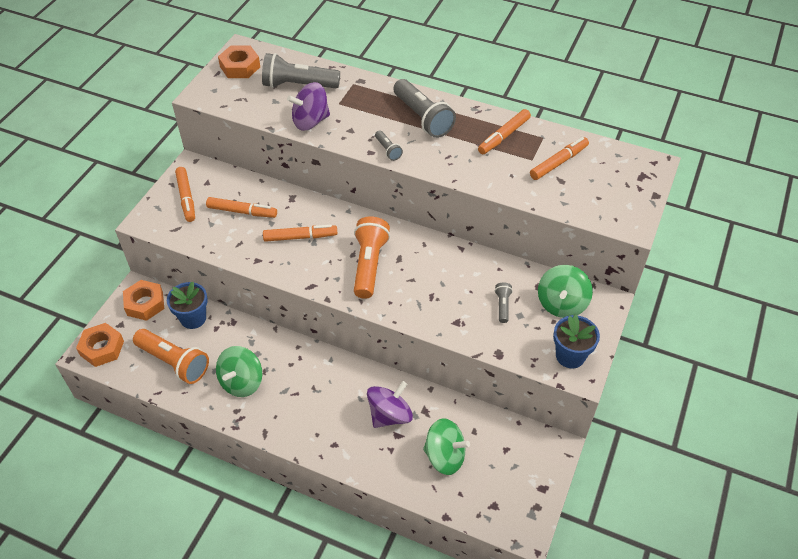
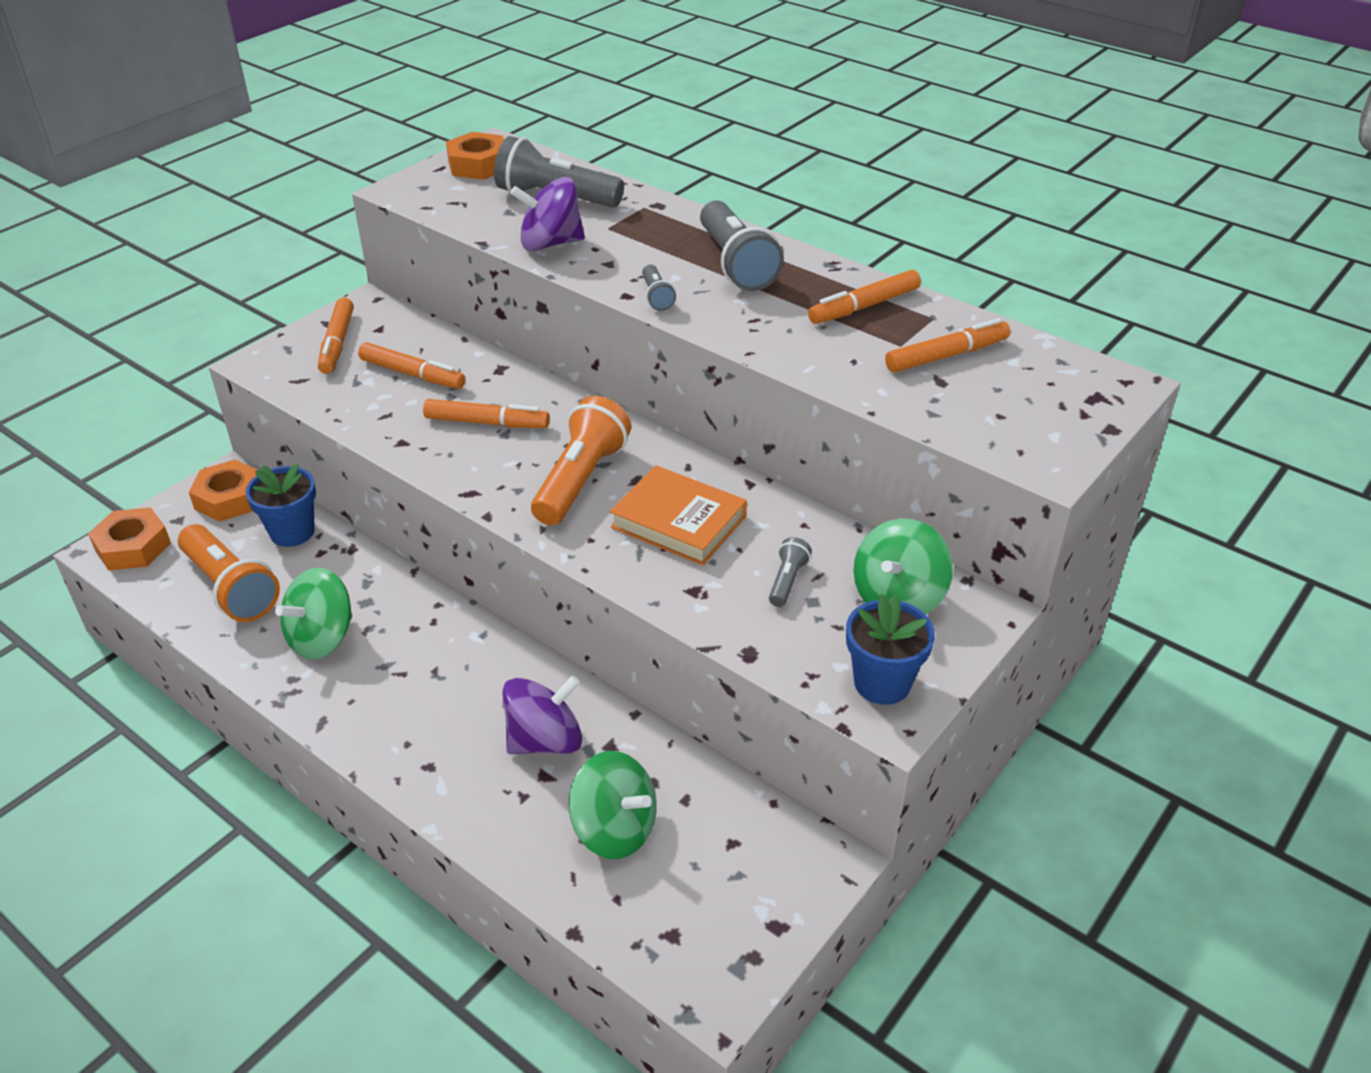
camera: 15 degrees right, 10 degrees down
(432, 281) = (678, 522): none -> orange book

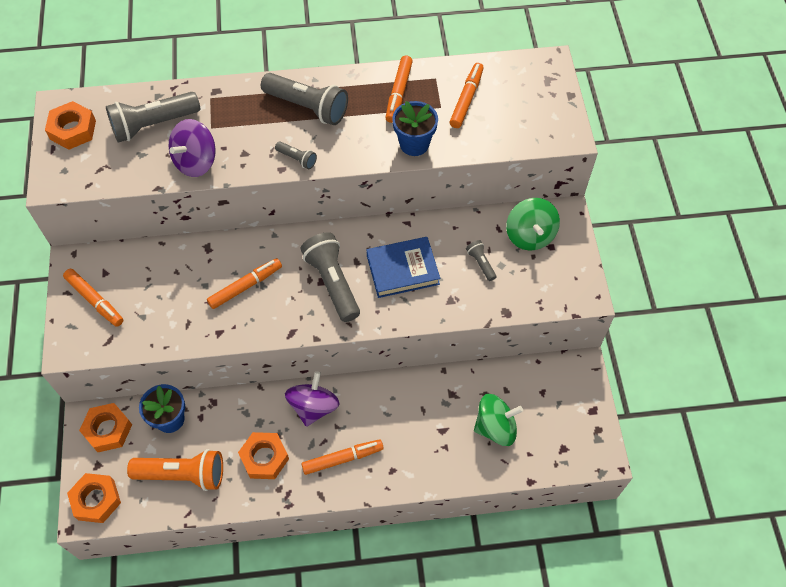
camera: 45 degrees left, 20 degrees up
(322, 638) = (264, 458): green spinning top -> orange nut
(412, 374) = (166, 287): orange marker -> orange marker (342, 458)
(545, 740) = (423, 415): purple spinning top -> purple spinning top (313, 407)
(581, 480) = (332, 282): orange flashlight -> grey flashlight
(678, 522) = (402, 270): orange book -> blue book
(882, 683) = (567, 283): blue flower pot -> blue flower pot (414, 144)

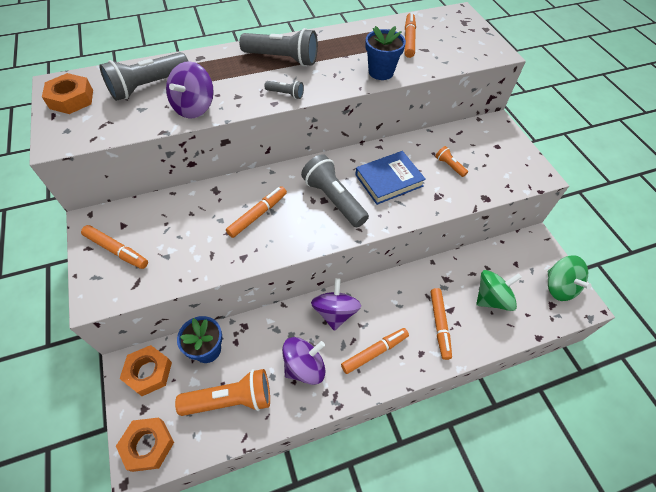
camera: 15 degrees left, 5 degrees down
(264, 458) = (304, 366): orange nut -> purple spinning top
(398, 93) = (354, 42): orange marker -> orange marker (439, 325)
(481, 263) = (449, 166): grey flashlight -> orange flashlight
(530, 235) = (478, 141): green spinning top -> green spinning top (559, 287)

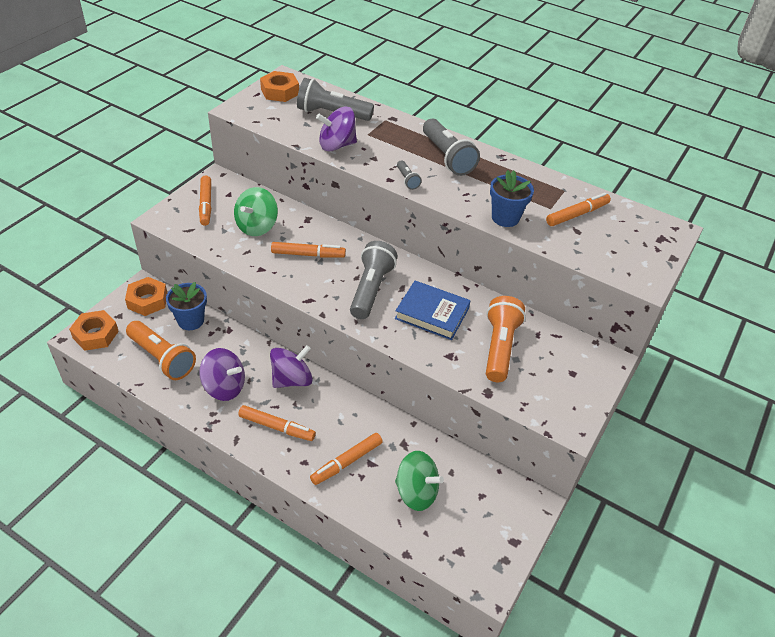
camera: 50 degrees right, 10 degrees down
(449, 166) = (499, 347): orange flashlight -> orange flashlight, size x2.11
(559, 287) = (489, 549): green spinning top -> green spinning top (257, 226)

